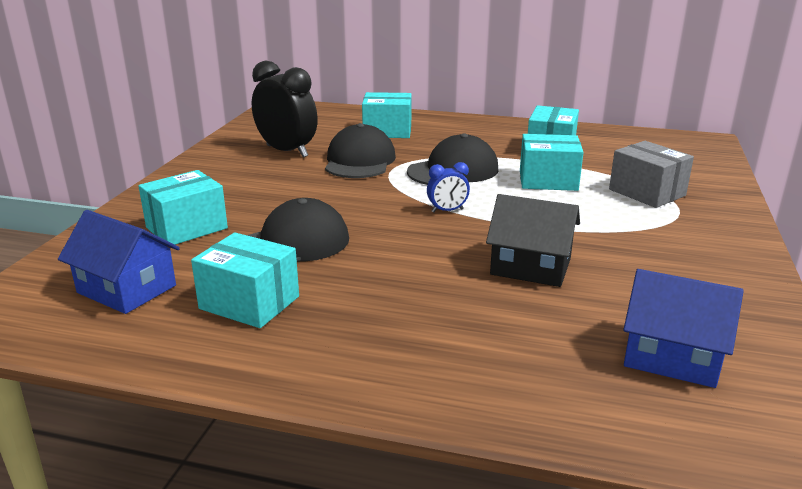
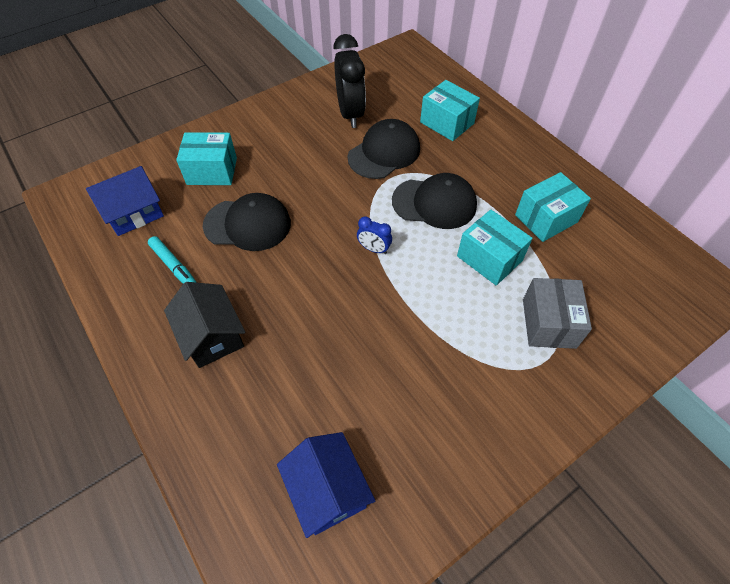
camera: 40 degrees right, 30 degrees up
(126, 289) = (134, 213): blue house -> blue house turned 75 degrees clockwise
(249, 302) = (173, 266): turquoise box -> turquoise marker
(530, 267) = (353, 345): black house -> black house (212, 336)

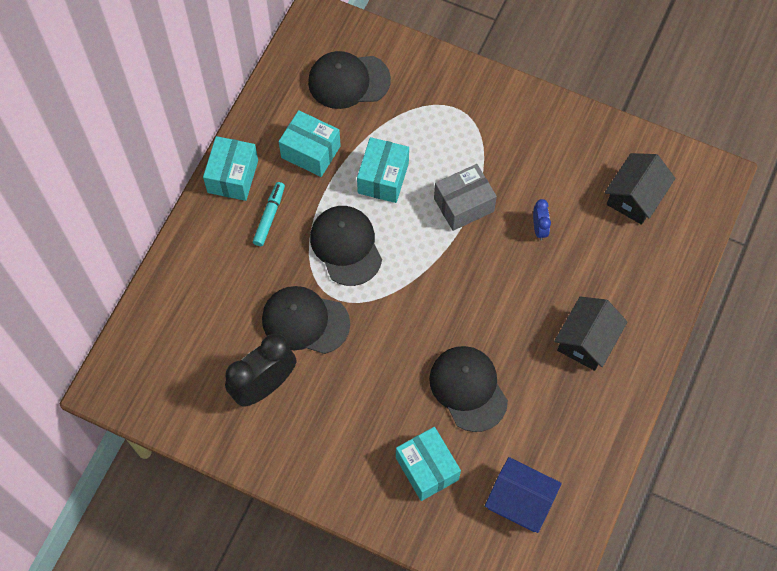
camera: 120 degrees left, 10 degrees up
(173, 266) = (549, 419): turquoise marker -> turquoise marker (269, 216)
(327, 490) = (635, 197): blue house -> black house
(374, 249) = (429, 269): blue clock -> blue clock (539, 228)
(447, 123) = (225, 284): turquoise box -> turquoise box (233, 176)
(548, 323) = (421, 116): grey box -> grey box (463, 205)
(619, 280) = (348, 81): none -> black cap

